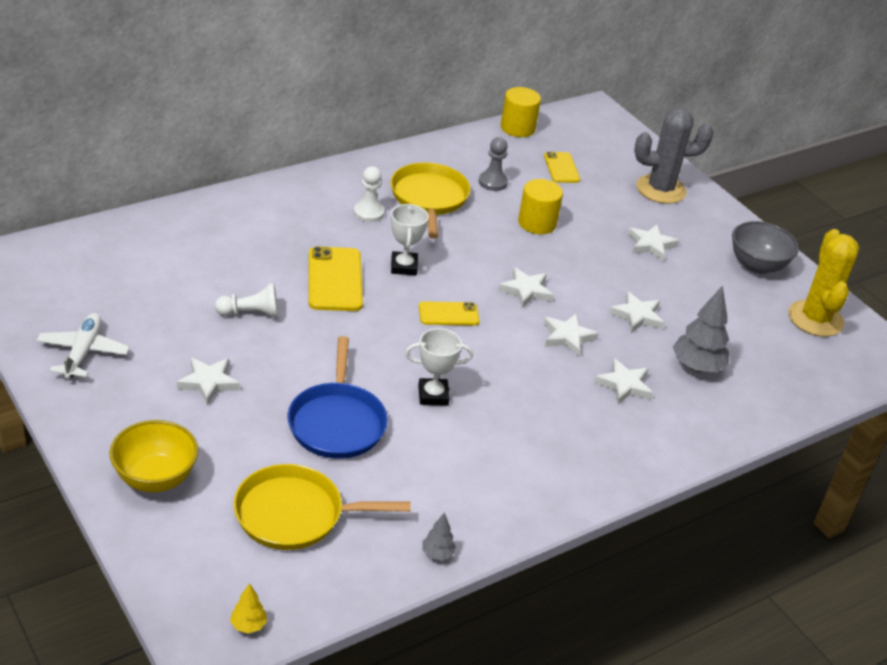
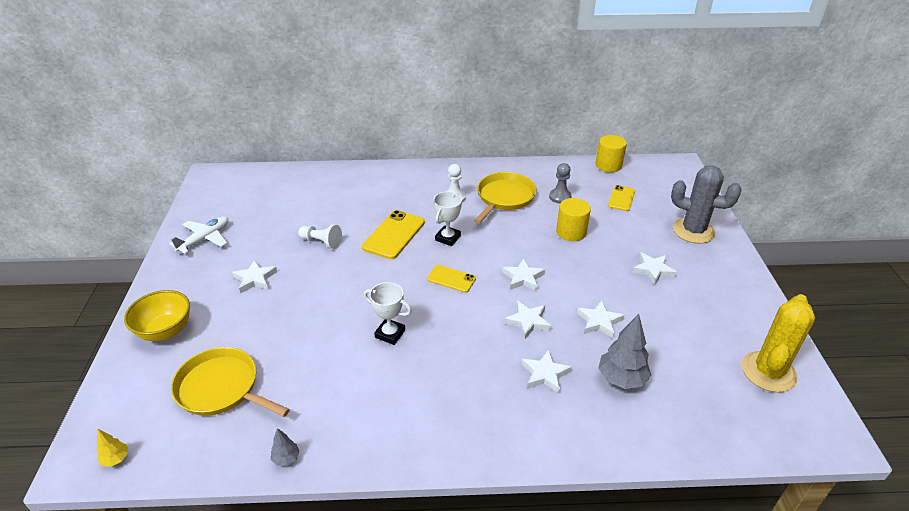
camera: 35 degrees right, 0 degrees up
(337, 422) = (308, 332): blue pan -> none
(757, 265) = (740, 310): grey bowl -> none

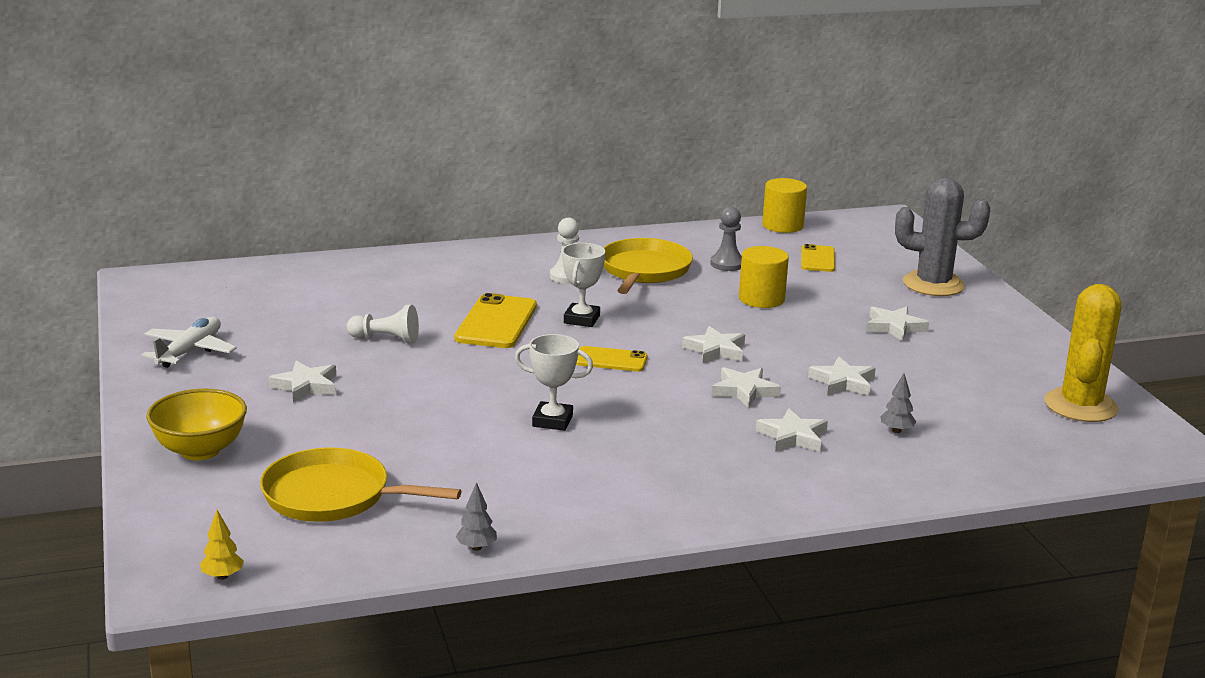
camera: 15 degrees left, 15 degrees down
(621, 379) = (896, 431): grey tree -> grey tree, size x0.50

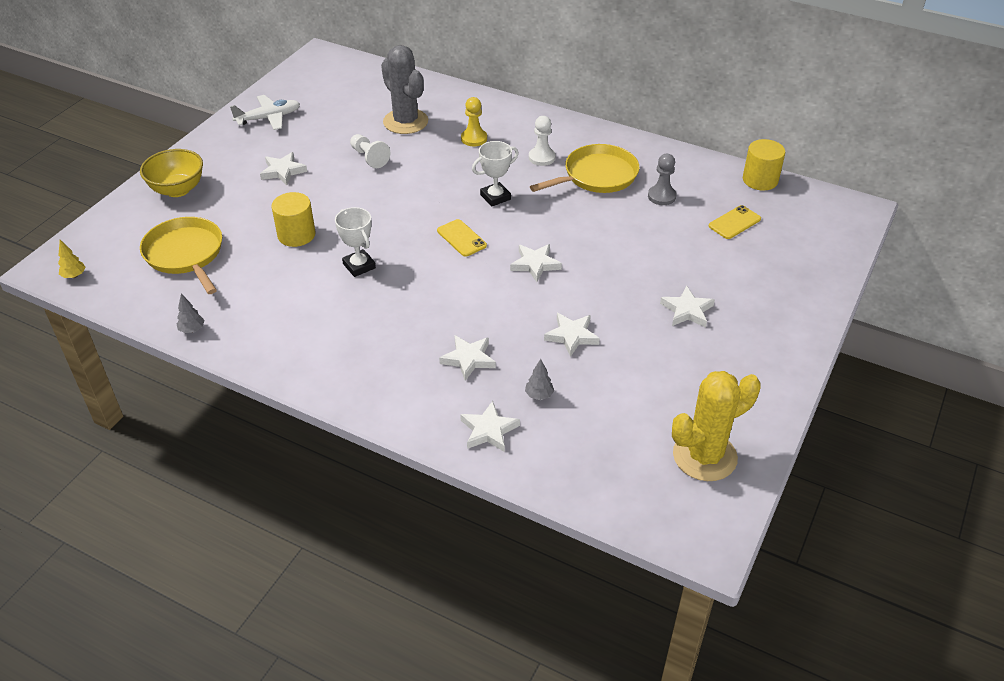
camera: 45 degrees right, 20 degrees up
(470, 286) = (474, 138): none -> yellow pawn
(496, 322) = (444, 175): yellow phone -> none
(744, 391) = (499, 307): white star -> white star (489, 430)
(761, 299) = (635, 238): yellow cylinder -> yellow cylinder (296, 235)
(933, 284) = (784, 288): grey cactus -> grey cactus (405, 122)

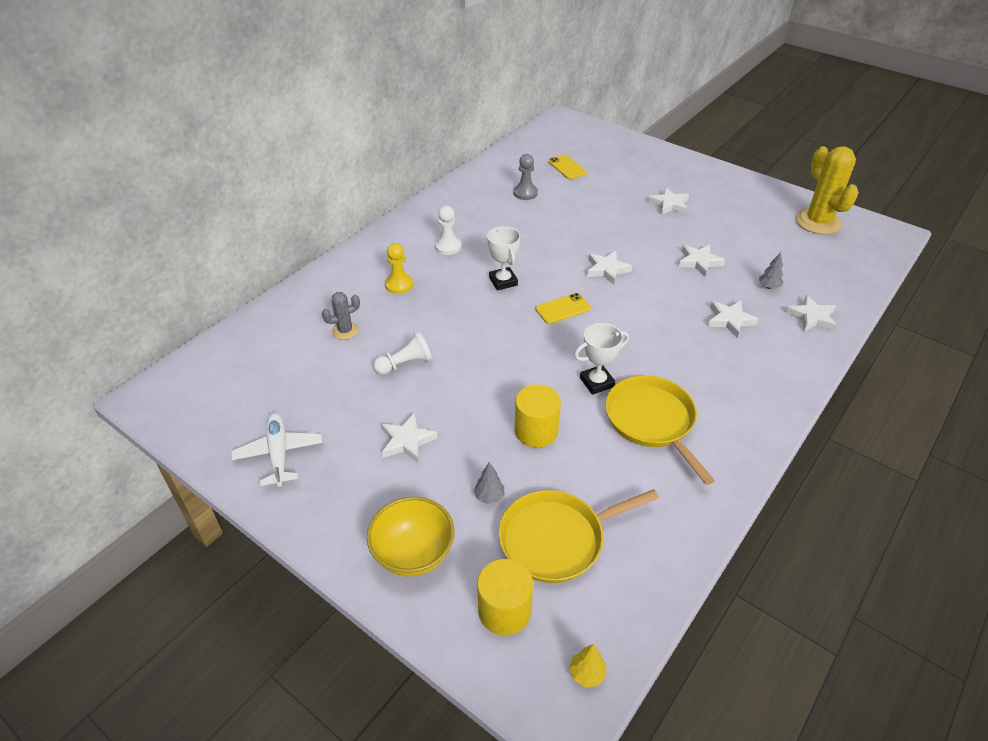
camera: 80 degrees left, 0 degrees up
(192, 330) = (696, 527): grey tree -> grey tree (489, 497)
(405, 122) = (345, 331): grey cactus -> grey cactus, size x0.50
(597, 176) = (486, 220): yellow pan -> yellow pan (652, 421)
(760, 180) = (515, 147): yellow cylinder -> yellow cylinder (504, 611)

